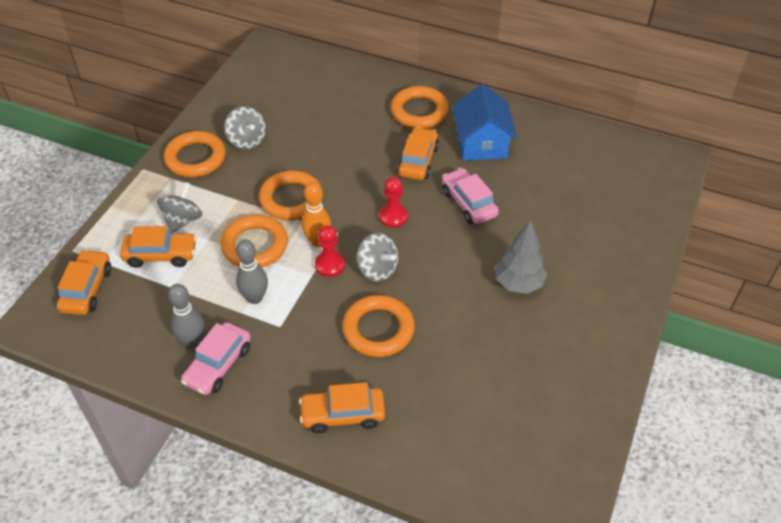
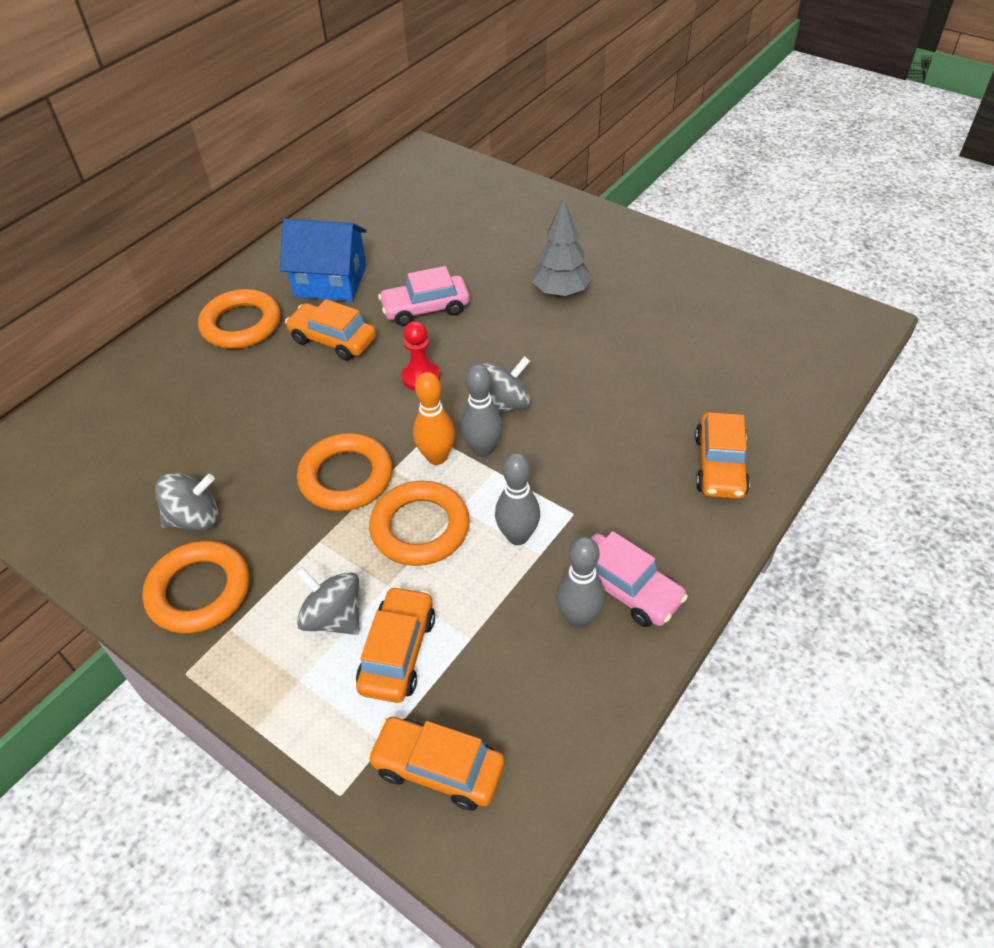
camera: 75 degrees left, 0 degrees up
(330, 265) = (482, 449): red pawn -> grey bowling pin
(378, 329) = (600, 417): orange ring -> none

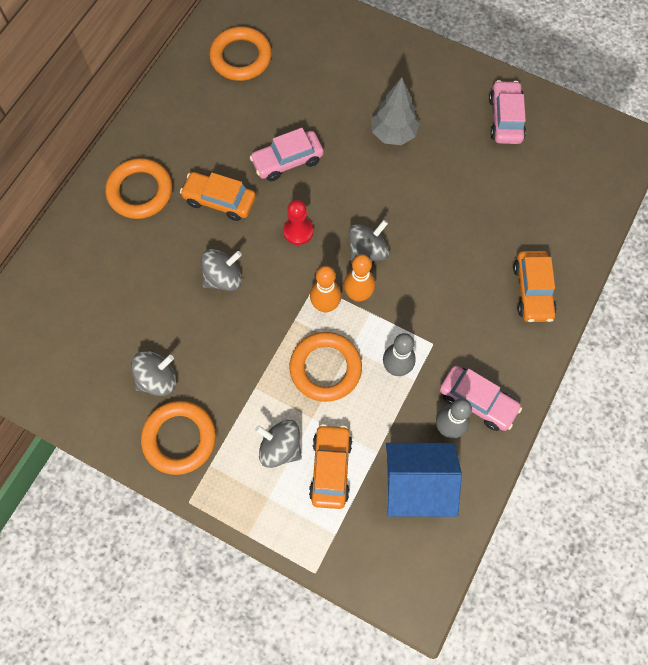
camera: 10 degrees left, 20 degrees up
(314, 417) = (223, 278): none -> grey spinning top
(331, 281) = (202, 138): blue house -> blue house (417, 484)
(346, 477) = (261, 330): orange ring -> orange ring (241, 57)
(438, 768) = (374, 547): orange car -> none
(482, 449) = (358, 295): grey bowling pin -> orange bowling pin
(702, 287) = (505, 119): none -> pink car

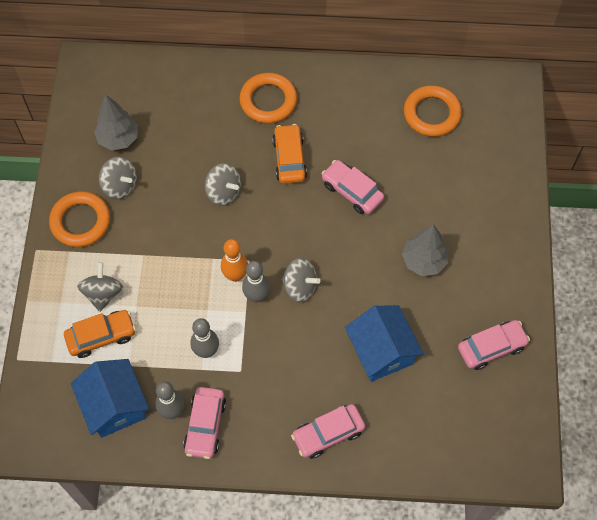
camera: 65 degrees right, 5 degrees down
(97, 358) = (118, 138): none -> grey tree
(298, 231) = (291, 227): red pawn -> none
(325, 368) = (181, 298): orange ring -> none
(358, 295) = (256, 296): orange bowling pin -> grey bowling pin
(469, 209) = (381, 351): none -> blue house
(532, 291) = (328, 434): orange car -> pink car

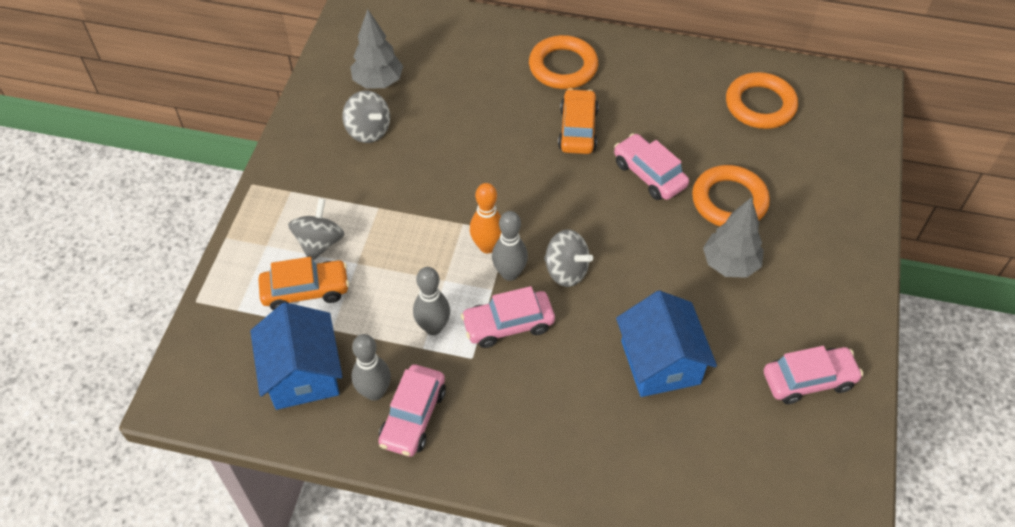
camera: 10 degrees right, 10 degrees down
(80, 221) = (312, 161): orange ring -> orange ring (729, 201)
(223, 192) = (491, 154): grey spinning top -> none
(328, 434) = (573, 453): pink car -> pink car (508, 325)

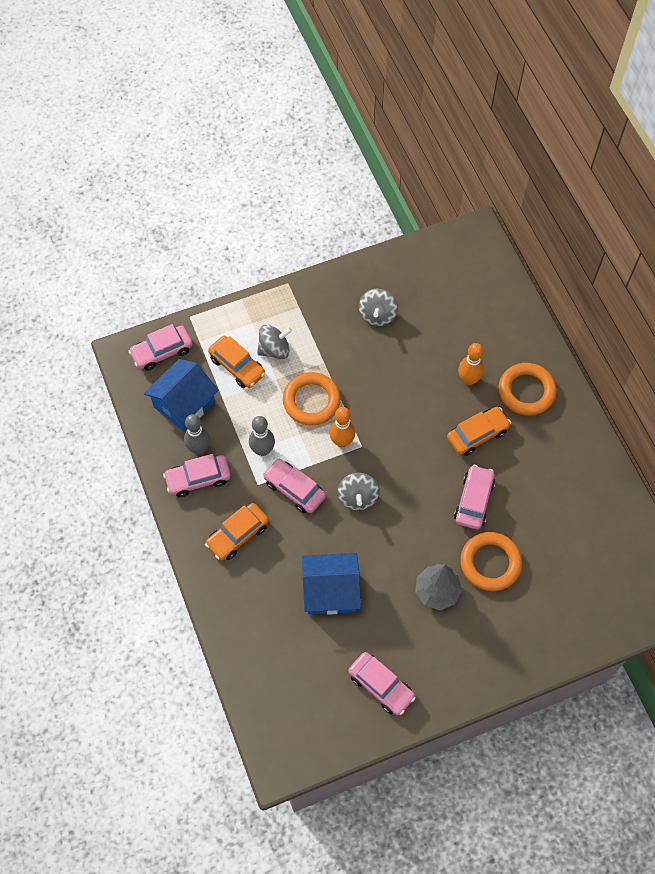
camera: 55 degrees right, 10 degrees up
(212, 357) = (162, 352): none -> pink car
(378, 82) = (420, 292): grey tree -> none
(509, 273) = (331, 467): grey bowling pin -> none
(511, 102) = (468, 380): none -> orange bowling pin
(520, 417) = (238, 535): none -> orange car
(660, 362) = (330, 591): blue house -> blue house turned 45 degrees clockwise
(760, 105) = (596, 537): orange ring -> orange ring (311, 401)

